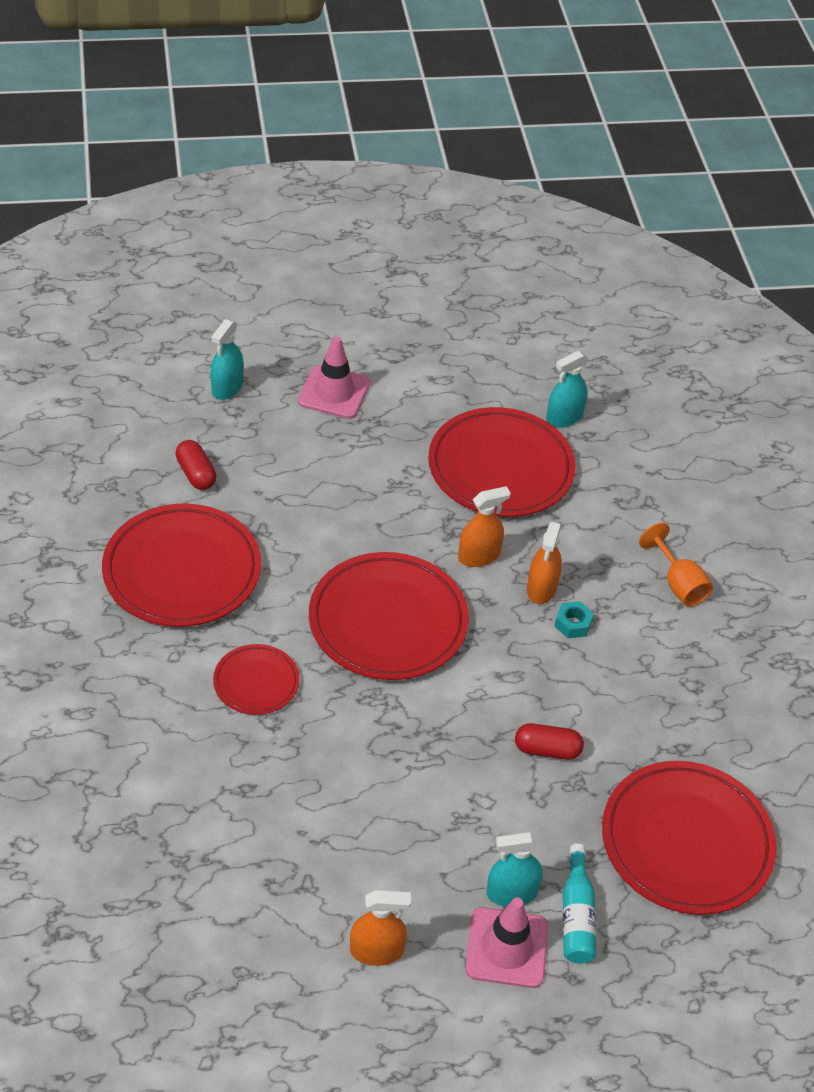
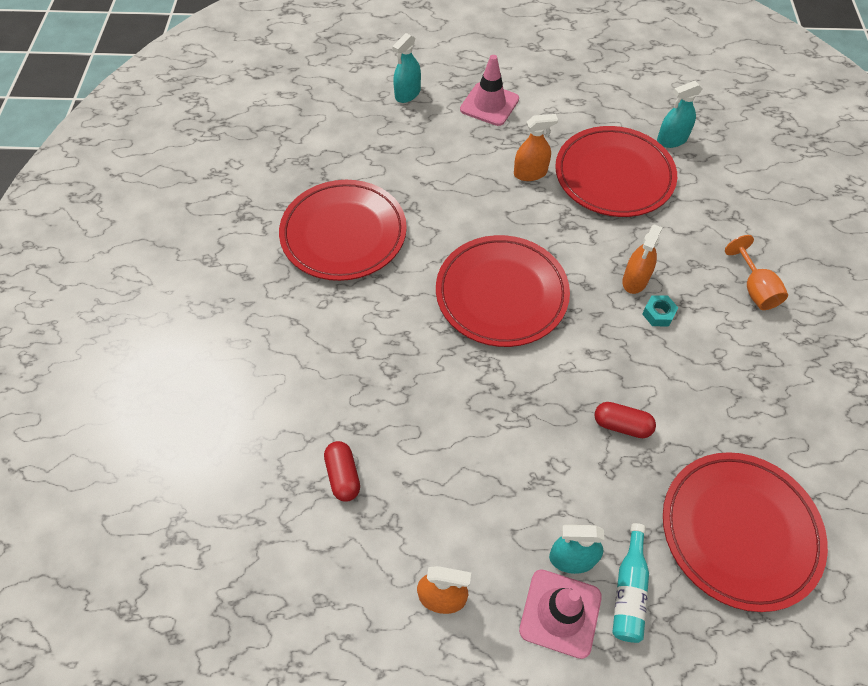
camera: 15 degrees right, 10 degrees up
(196, 474) = (370, 158): red capsule -> red capsule (343, 475)
(256, 682) = (384, 334): red plate -> none
(479, 556) = (585, 247): orange spray bottle -> orange spray bottle (530, 173)

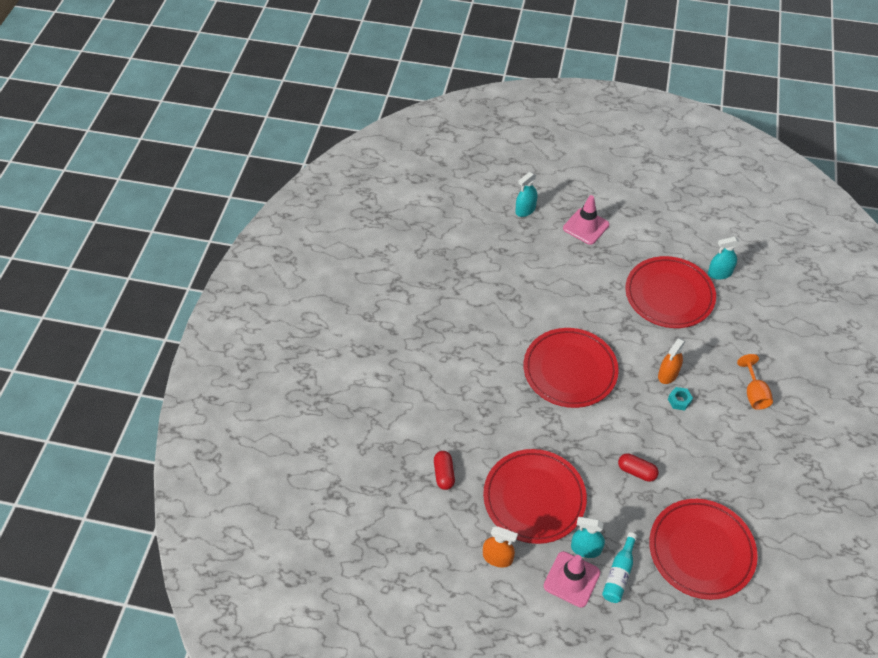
camera: 10 degrees right, 5 degrees down
(343, 234) = (464, 311): red plate -> red plate (534, 498)
(530, 173) = (607, 284): orange spray bottle -> none

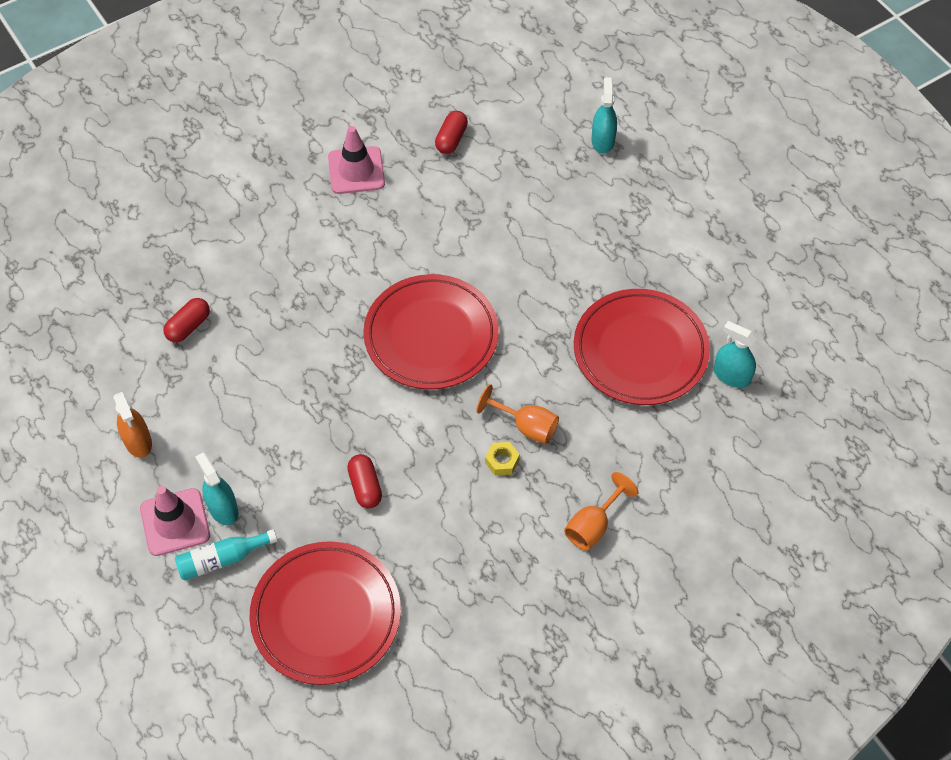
camera: 45 degrees right, 5 degrees up
(452, 266) = (451, 139): none -> red capsule
(525, 210) = (602, 141): turquoise spray bottle -> turquoise spray bottle turned 90 degrees clockwise
(534, 498) = (238, 421): red plate -> none
(586, 226) = (646, 208): pink traffic cone -> pink traffic cone (356, 170)
(668, 374) = (526, 426): orange spray bottle -> orange goblet
(679, 401) = (502, 461): turquoise nut -> yellow nut

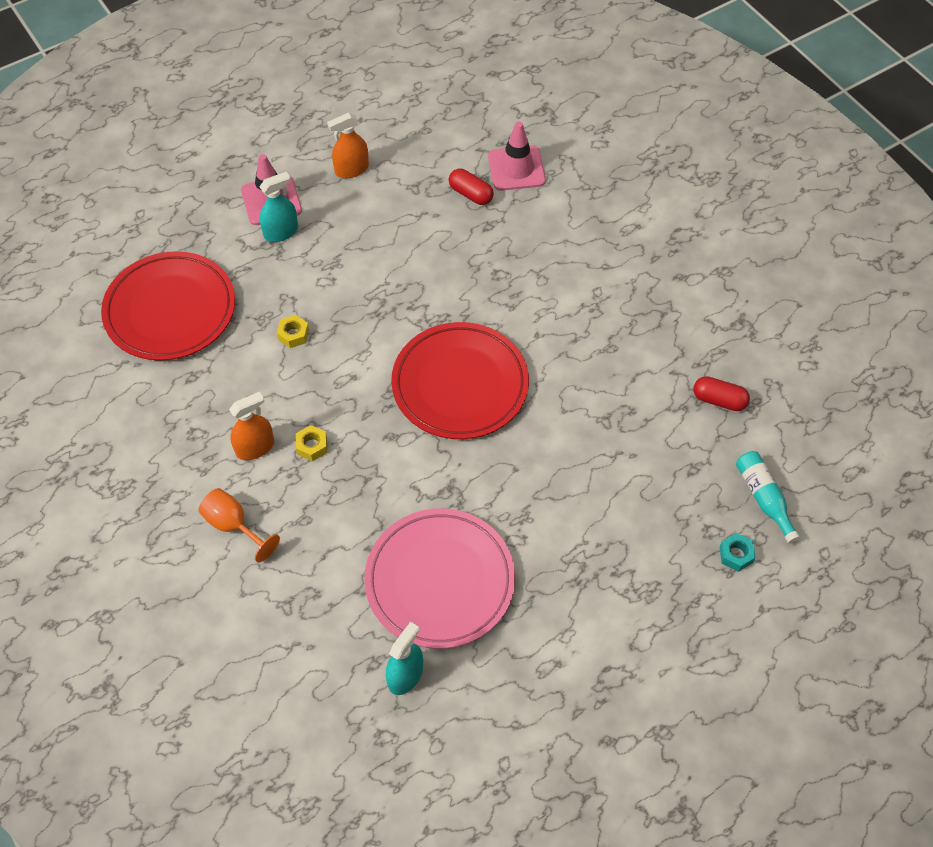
camera: 90 degrees right, 0 degrees up
(222, 559) = (233, 235): turquoise bottle -> turquoise bottle (763, 498)
(356, 170) = (666, 315): pink traffic cone -> pink traffic cone (516, 168)
(365, 487) = (293, 334): red capsule -> yellow nut
(504, 513) = (255, 447): none -> orange spray bottle
(526, 426) = (350, 468): orange goblet -> none
(602, 141) = (736, 555): turquoise spray bottle -> turquoise nut
(640, 350) = (440, 581): red plate -> pink plate

